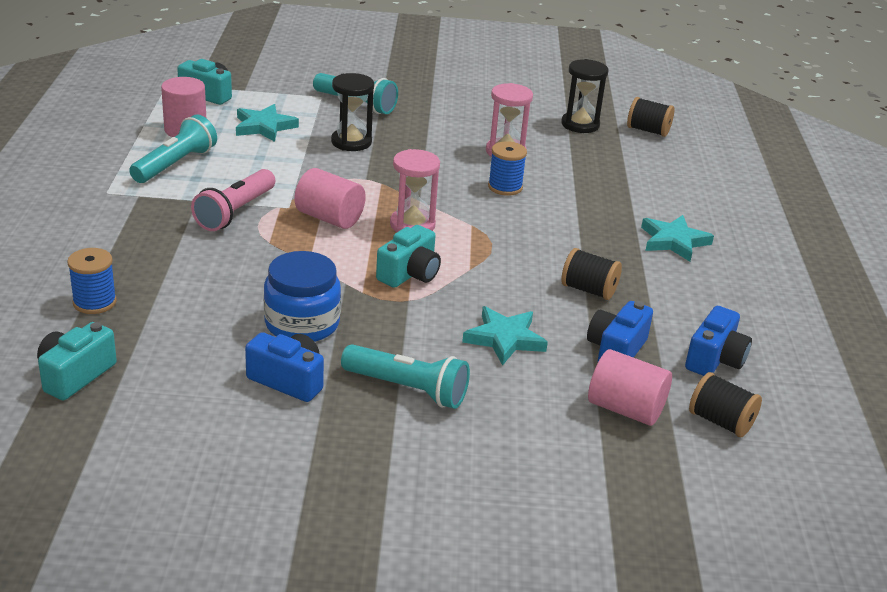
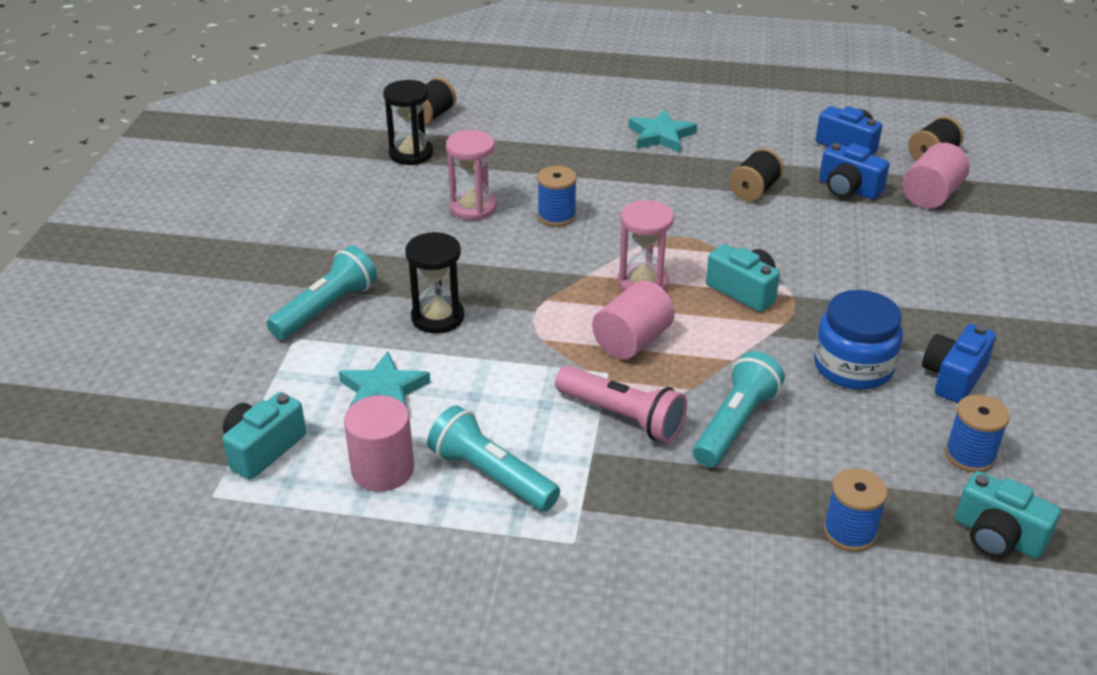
camera: 80 degrees left, 5 degrees up
(177, 374) = (969, 455): none -> blue spool
(408, 389) = (943, 304): turquoise flashlight -> turquoise flashlight (735, 424)
(505, 339) = (846, 244): turquoise star -> none

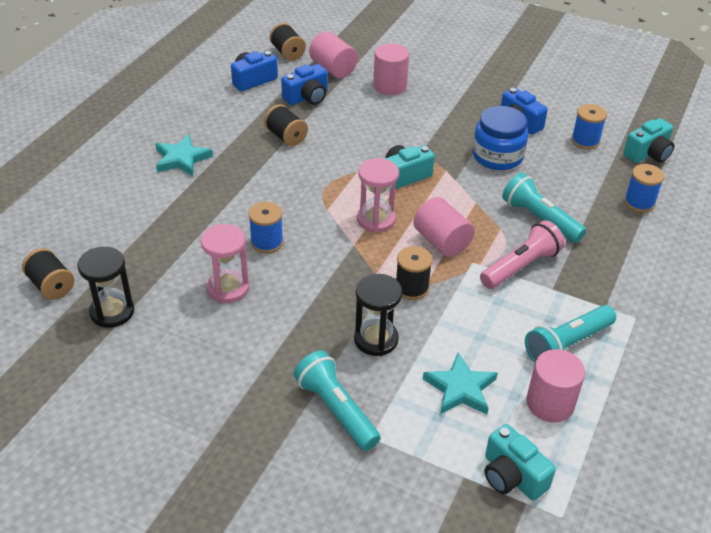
camera: 75 degrees left, 5 degrees up
(534, 330) = (411, 288): none -> black spool
(936, 246) = (389, 86): none -> pink cylinder

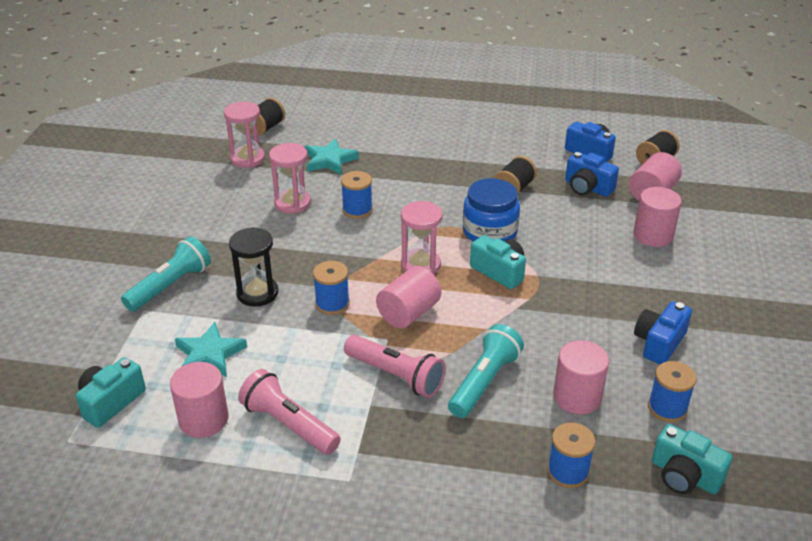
camera: 75 degrees right, 5 degrees down
(112, 312) = (247, 159): black hourglass -> pink hourglass
(181, 159) = (444, 144): turquoise star -> turquoise star (329, 160)
(411, 288) = (332, 303): black spool -> blue spool
(497, 156) = (580, 334): blue jar -> blue jar (489, 231)
(566, 177) = (577, 397): none -> pink cylinder
(567, 344) = (289, 424): turquoise flashlight -> pink flashlight

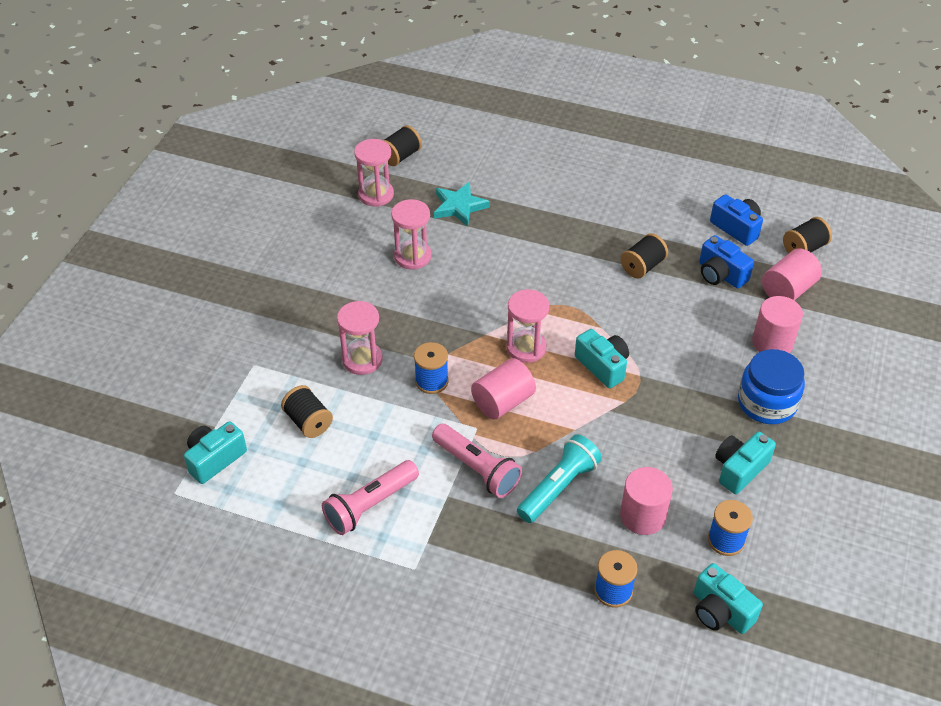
camera: 10 degrees right, 10 degrees up
(170, 286) = (281, 340): turquoise flashlight -> none
(203, 419) = (295, 489): pink cylinder -> none
(209, 355) = (308, 422): turquoise star -> black spool
(257, 293) = (362, 359): black hourglass -> pink hourglass
(289, 424) = (370, 505): pink flashlight -> pink flashlight turned 90 degrees counterclockwise
(357, 210) = (476, 273): blue spool -> none
(489, 231) = (604, 317): blue jar -> blue jar (766, 403)
(659, 343) = (739, 469): blue camera -> turquoise camera

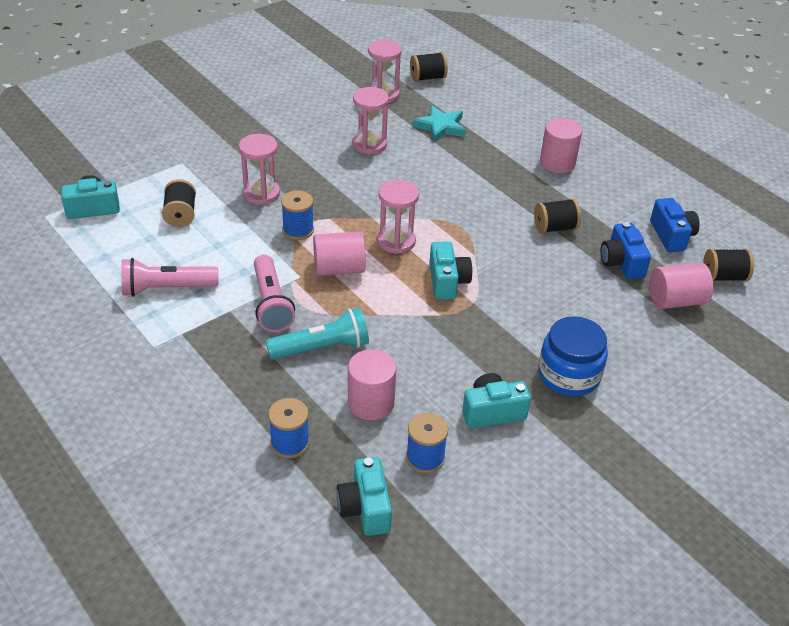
camera: 30 degrees right, 5 degrees down
(772, 343) = (620, 333): pink cylinder -> pink cylinder (557, 163)

